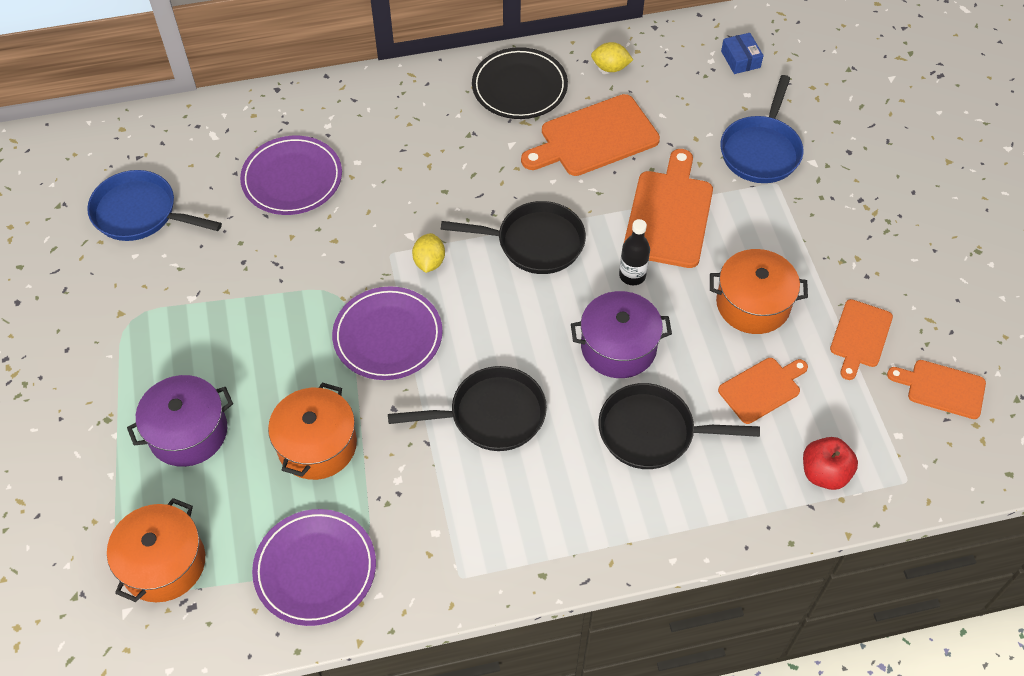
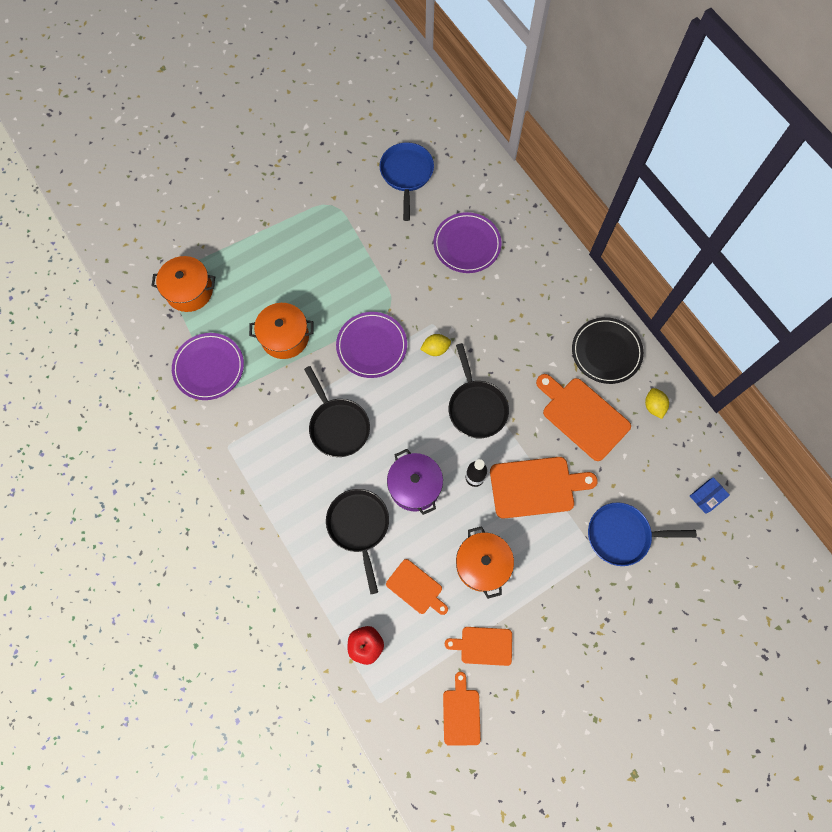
camera: 70 degrees right, 15 degrees up
(188, 432) = (270, 267): purple pot -> none

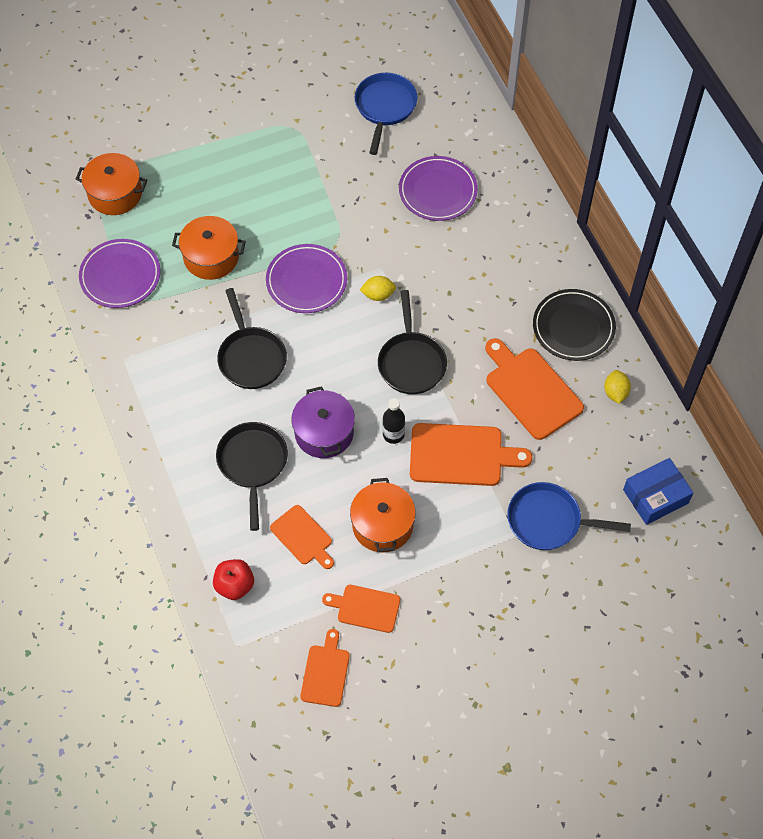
camera: 10 degrees right, 10 degrees down
(706, 496) = (655, 496): blue box -> blue box, size x1.63

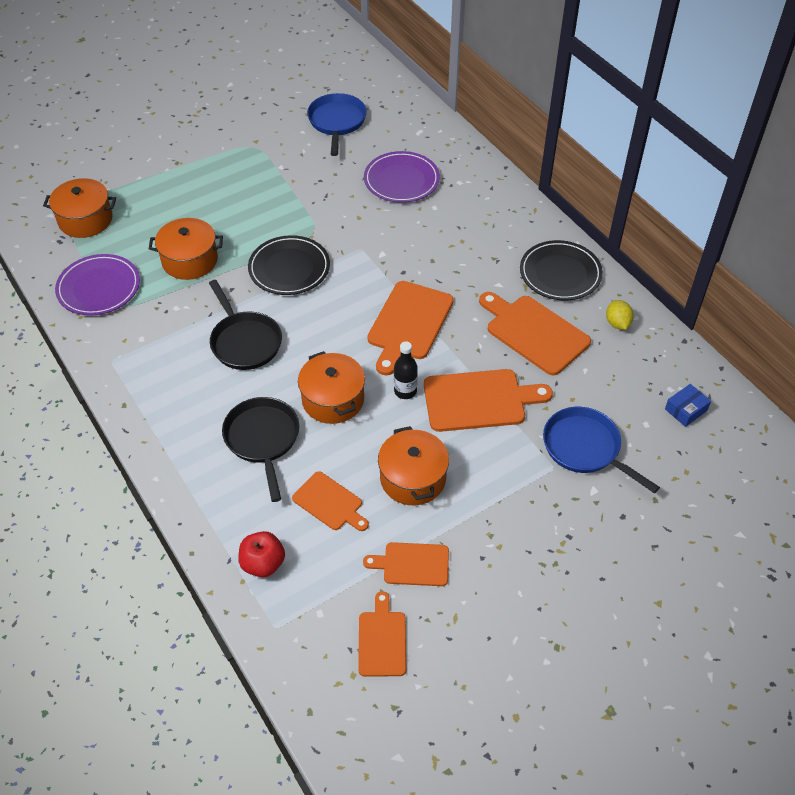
camera: 10 degrees left, 10 degrees down
(306, 281) = (289, 268): purple plate -> black plate
(324, 432) = (333, 399): purple pot -> orange pot
(378, 295) = (363, 271): yellow lemon -> none
(411, 362) = (409, 324): black pan -> orange cutting board
(549, 521) = (585, 448): blue pan -> blue pan turned 45 degrees clockwise
(655, 496) = (685, 410): blue box -> blue box, size x0.61

